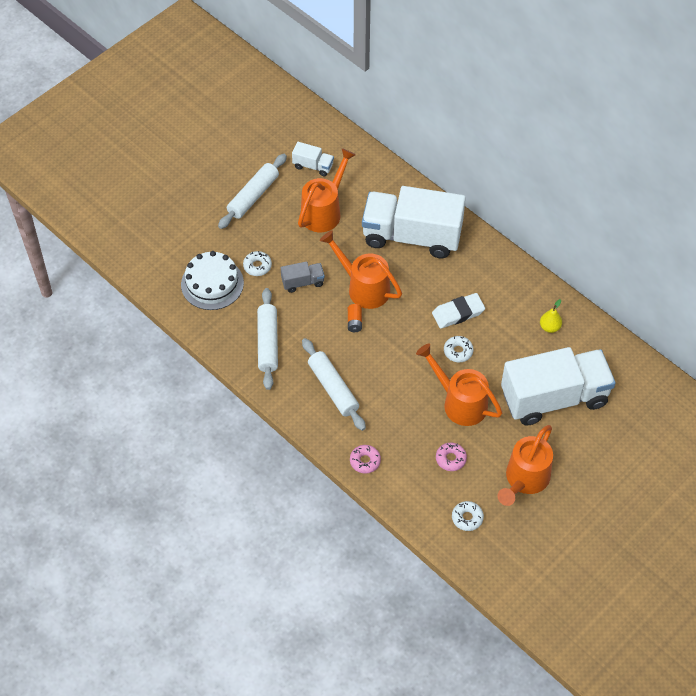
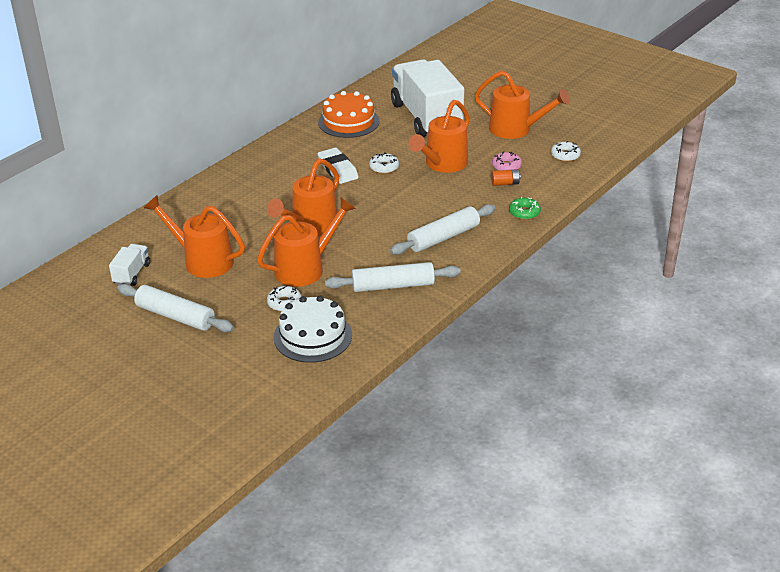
camera: 95 degrees left, 20 degrees down
(303, 282) = (306, 268): grey truck -> orange watering can
(354, 322) = (356, 230): orange battery -> orange battery (505, 183)
(365, 461) = (524, 213): pink donut -> green donut
(412, 236) = (240, 201): white truck -> none
(549, 327) = (348, 122): yellow pear -> orange cake

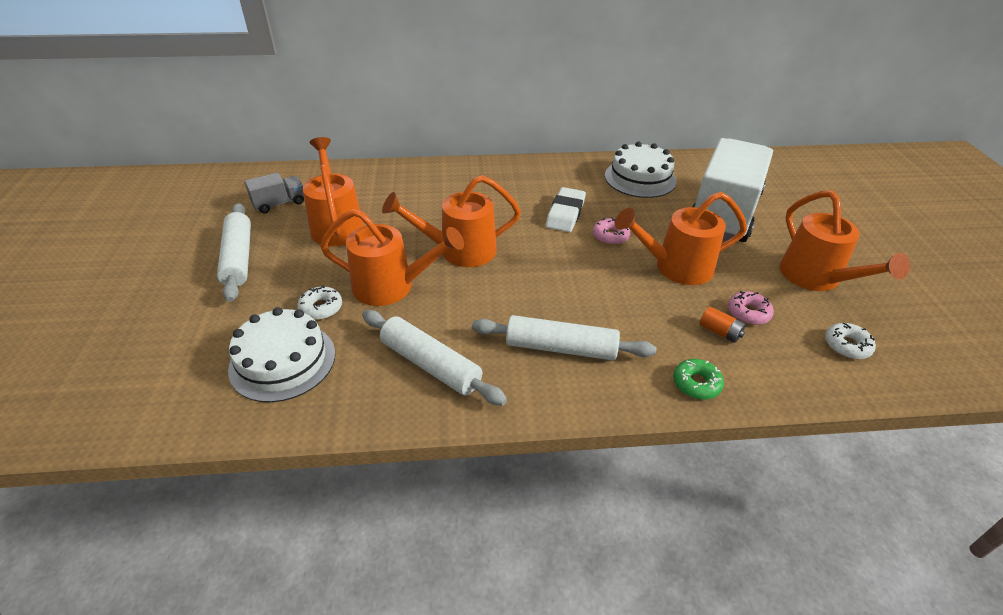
camera: 45 degrees right, 5 degrees up
(132, 274) = (279, 203): white truck -> grey truck
(348, 122) = (640, 178): orange cake -> white cake
(384, 167) = (610, 236): white donut -> pink donut

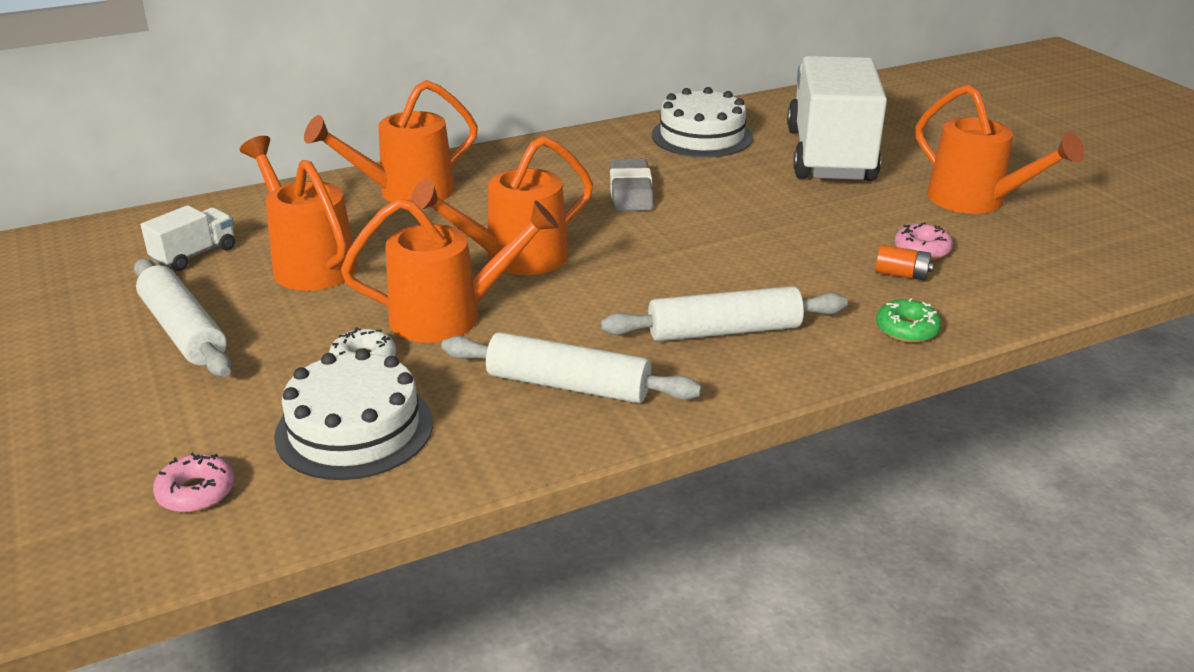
camera: 20 degrees left, 10 degrees down
(279, 203) = (194, 255): grey truck -> white truck
(565, 213) = (630, 191): white eraser -> grey eraser
(610, 236) = (706, 205): pink donut -> pink donut (196, 492)
(675, 267) = (808, 222): orange watering can -> orange watering can (405, 192)
(847, 346) = (1046, 258): white donut -> none

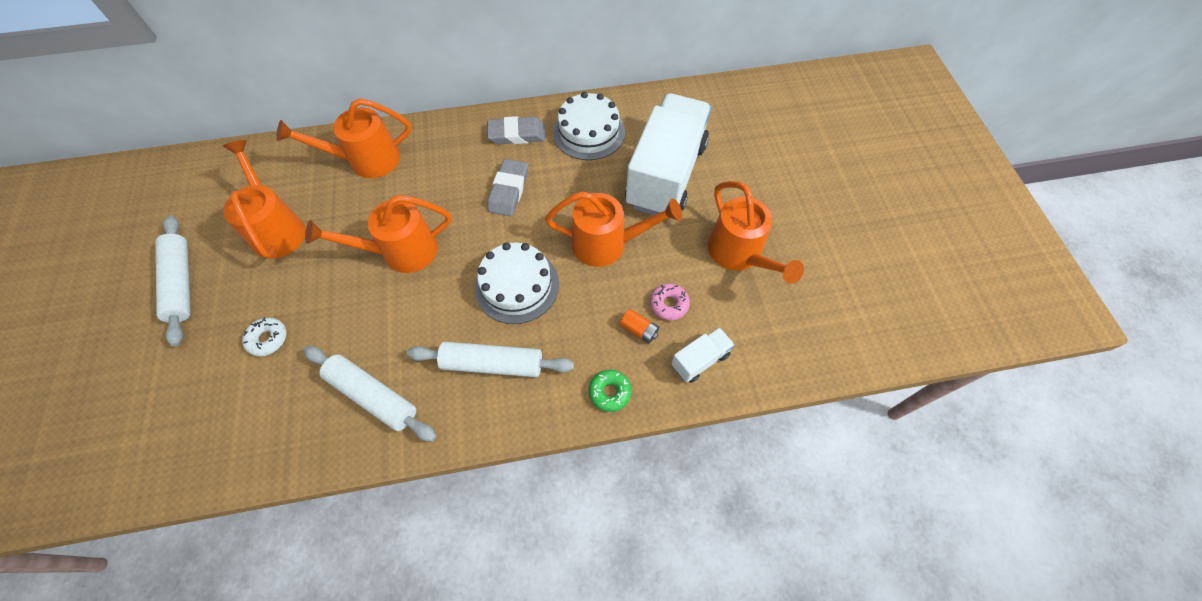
camera: 15 degrees right, 30 degrees up
(194, 255) = (216, 203): white truck -> white truck (700, 360)
(196, 492) = (132, 442): pink donut -> none
(354, 429) = (236, 406): white cake -> white cake (517, 285)
(450, 316) = (336, 305): orange watering can -> orange watering can (608, 244)
(606, 148) = (517, 134): none -> grey eraser

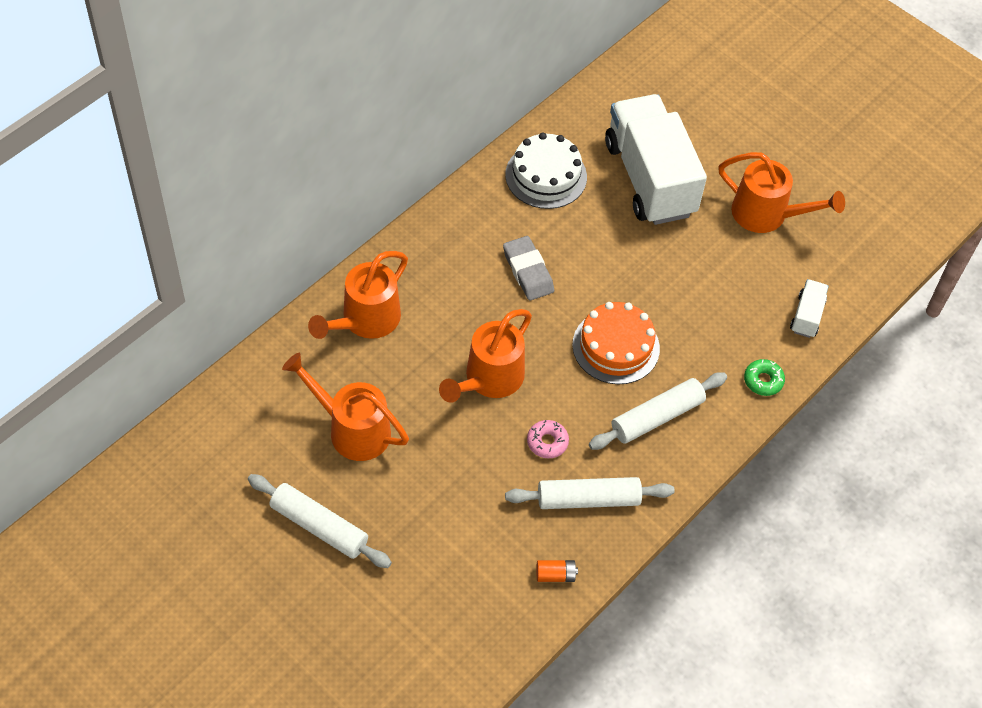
camera: 40 degrees left, 5 degrees down
(268, 339) = (453, 516): white donut -> none
(517, 134) = (482, 215): grey eraser -> none
(517, 285) = (616, 346): white cake -> orange cake
(608, 244) = (657, 268): orange watering can -> none
(639, 330) = (743, 321): orange battery -> orange battery (555, 575)
(669, 304) = (748, 288): pink donut -> pink donut (547, 442)

